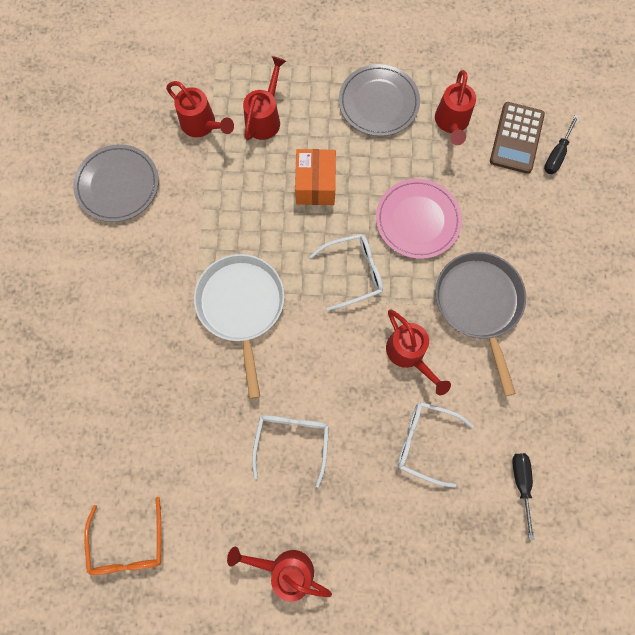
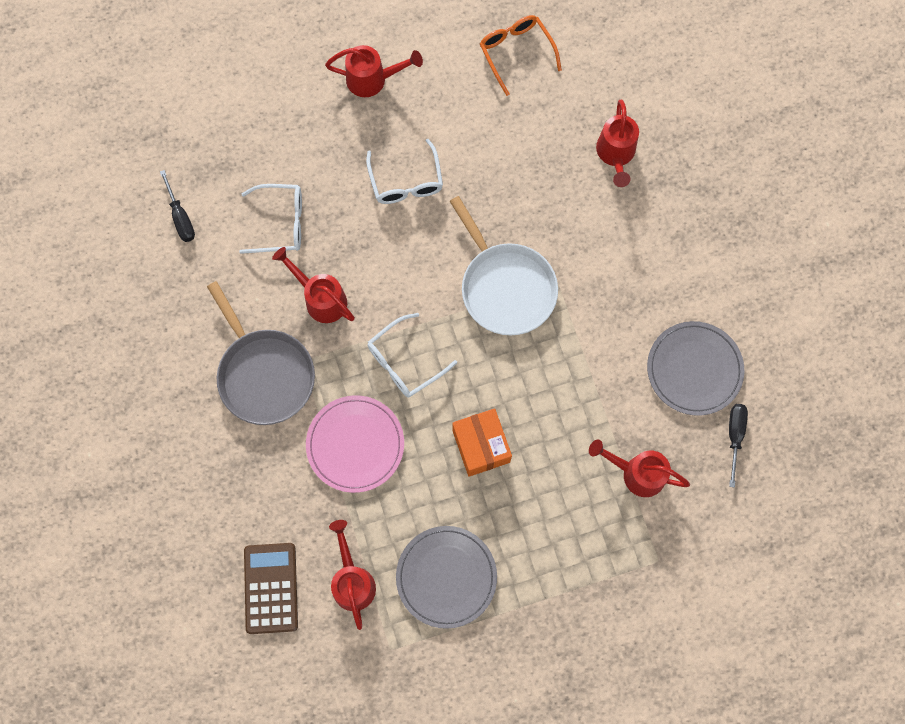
camera: 160 degrees right, 0 degrees up
(265, 118) = (569, 508): red watering can -> red watering can (615, 154)
(556, 154) = (219, 583): black screwdriver -> black screwdriver (734, 436)

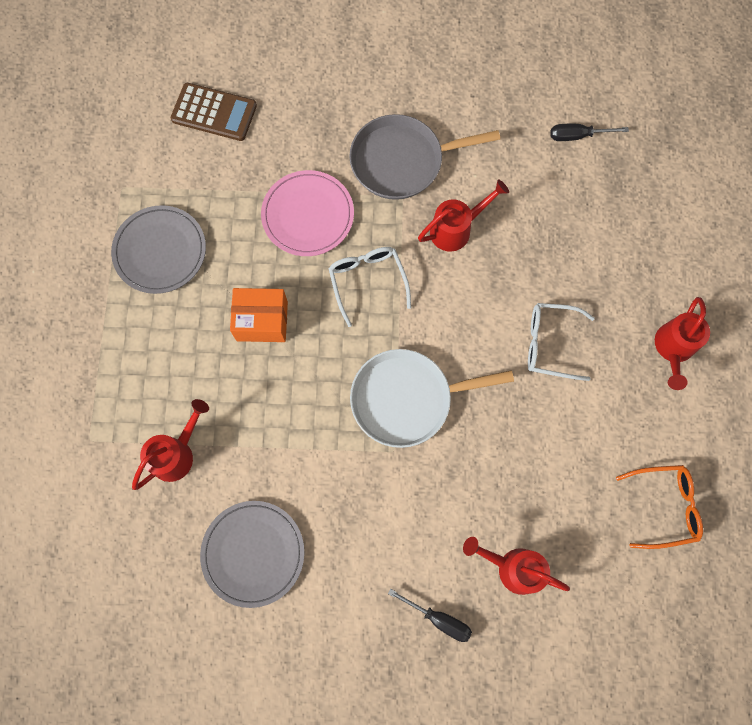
camera: 110 degrees right, 0 degrees up
(282, 223) = (543, 218): white glasses -> none
(352, 580) = (191, 176): red watering can -> none
(734, 436) = (171, 565): black screwdriver -> black screwdriver (439, 619)

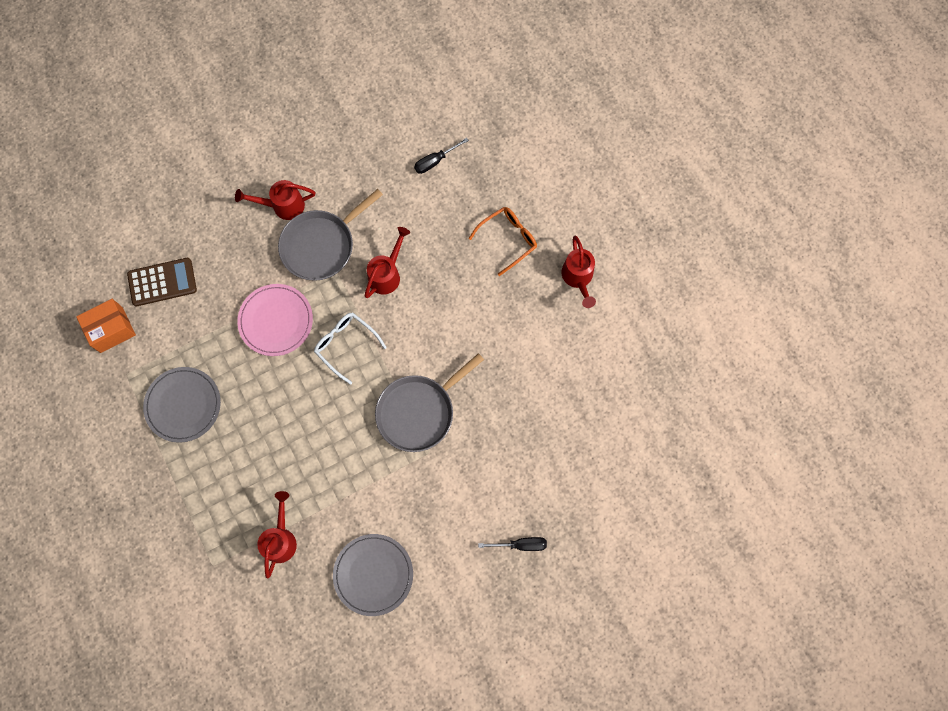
camera: 30 degrees left, 0 degrees up
(262, 321) = (287, 414): orange box -> orange box (111, 330)
(406, 399) = (418, 412): white pan -> grey pan
(513, 567) = (551, 483): red watering can -> red watering can (283, 206)
(549, 343) = (494, 320): white glasses -> none
(665, 506) = (627, 386): orange glasses -> orange glasses (509, 239)

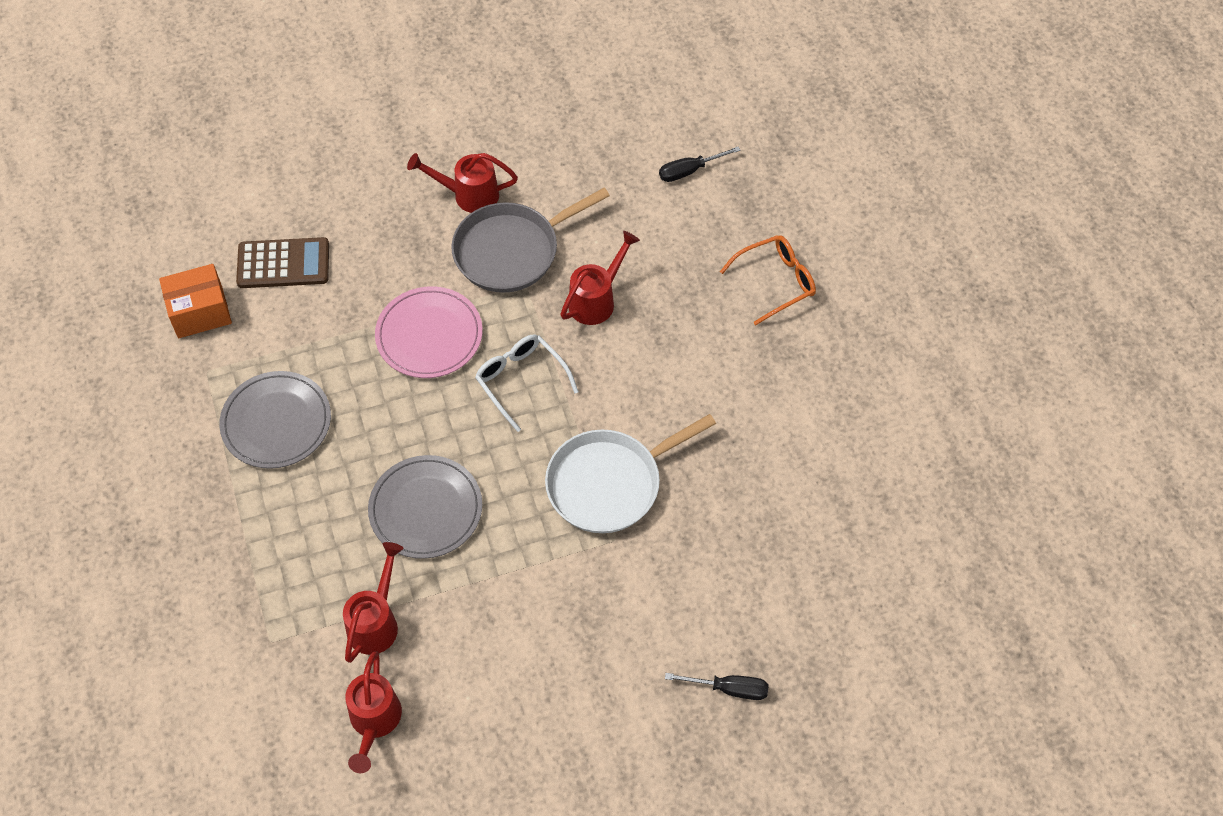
camera: 10 degrees right, 15 degrees down
(373, 574) = (501, 693): grey plate -> grey plate (426, 509)
(418, 412) = (609, 483): grey pan -> white pan
(578, 278) = (868, 345): red watering can -> red watering can (374, 721)

